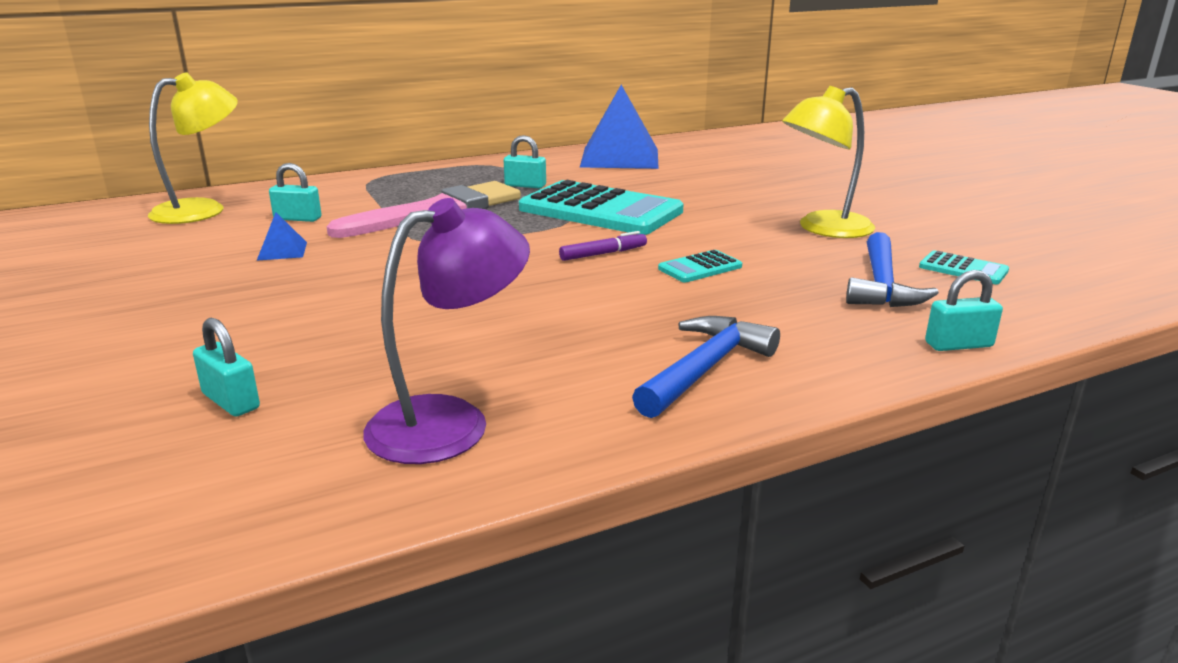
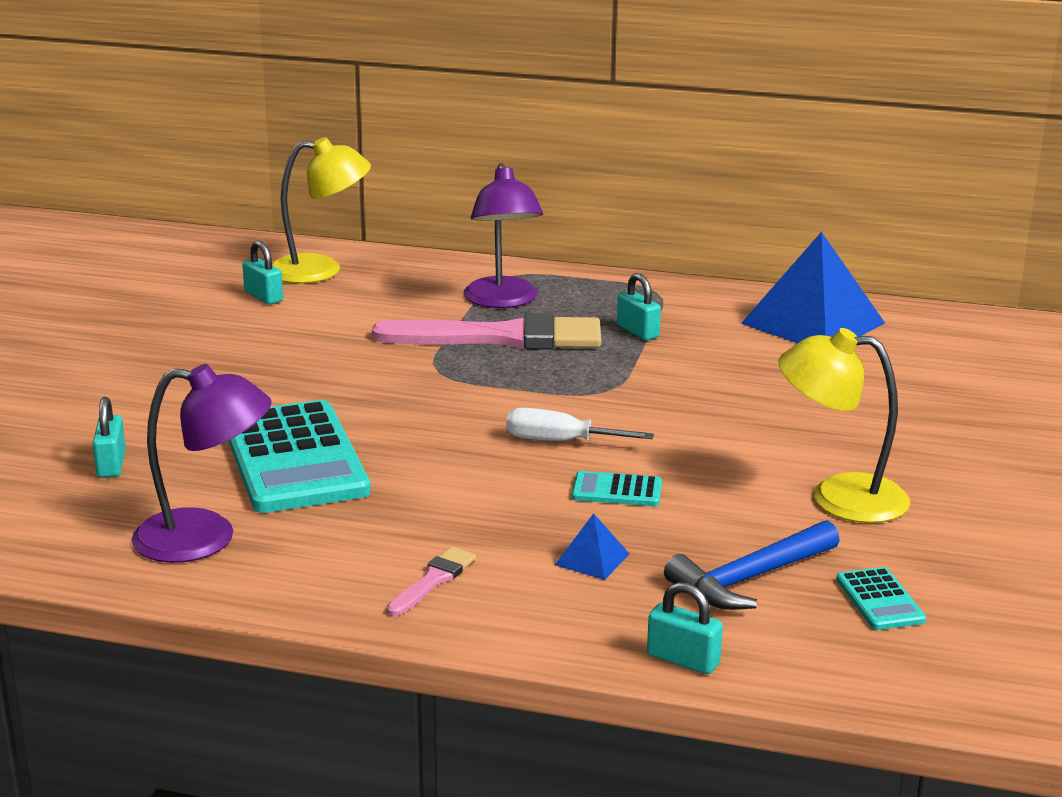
camera: 40 degrees right, 0 degrees up
(282, 251) = (315, 340): blue pyramid -> blue pyramid (592, 559)
(297, 218) = (376, 307): turquoise padlock -> turquoise padlock (263, 297)
(396, 192) = (502, 301): none -> purple lamp
(600, 210) = (653, 390): turquoise calculator -> turquoise calculator (295, 459)
(603, 254) = (560, 442): purple marker -> white screwdriver
(705, 369) = (433, 580): blue hammer -> pink brush

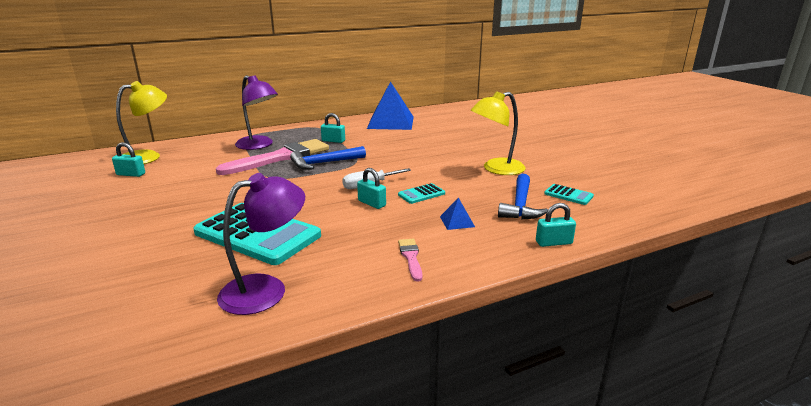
camera: 40 degrees left, 0 degrees up
(111, 465) = (148, 277): turquoise padlock -> turquoise padlock (372, 203)
(554, 373) = (324, 163): none -> blue hammer

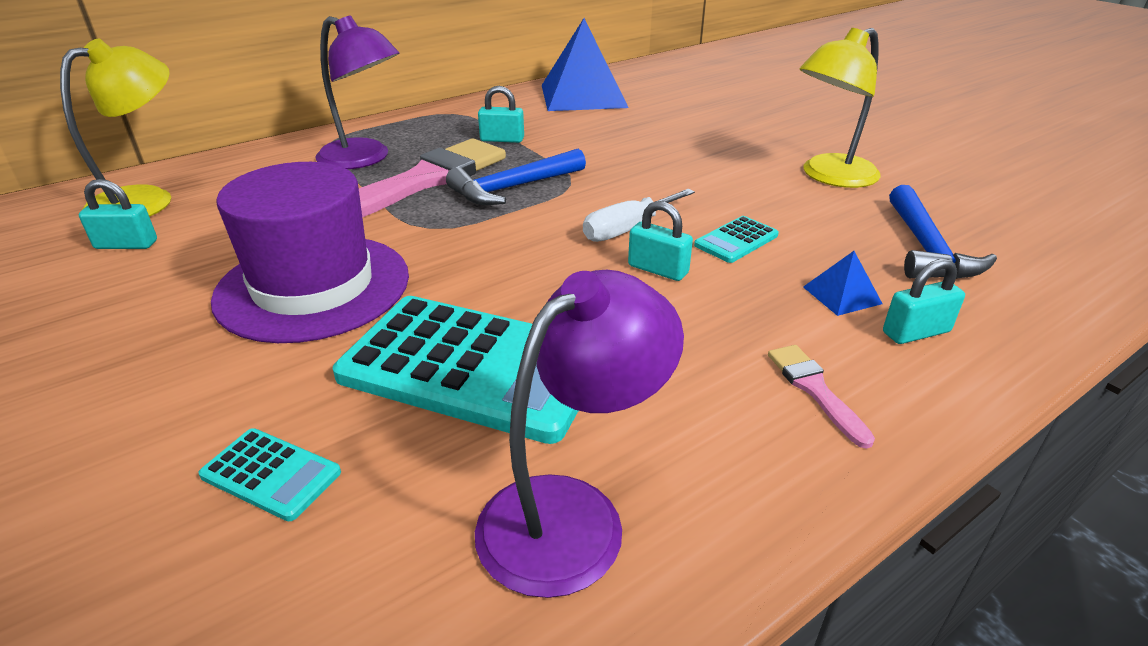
camera: 10 degrees left, 10 degrees up
(204, 197) = (313, 286): none -> purple hat
(553, 242) = (1044, 324): turquoise padlock -> turquoise padlock (916, 332)
(568, 195) = (989, 219): turquoise calculator -> turquoise calculator (271, 474)

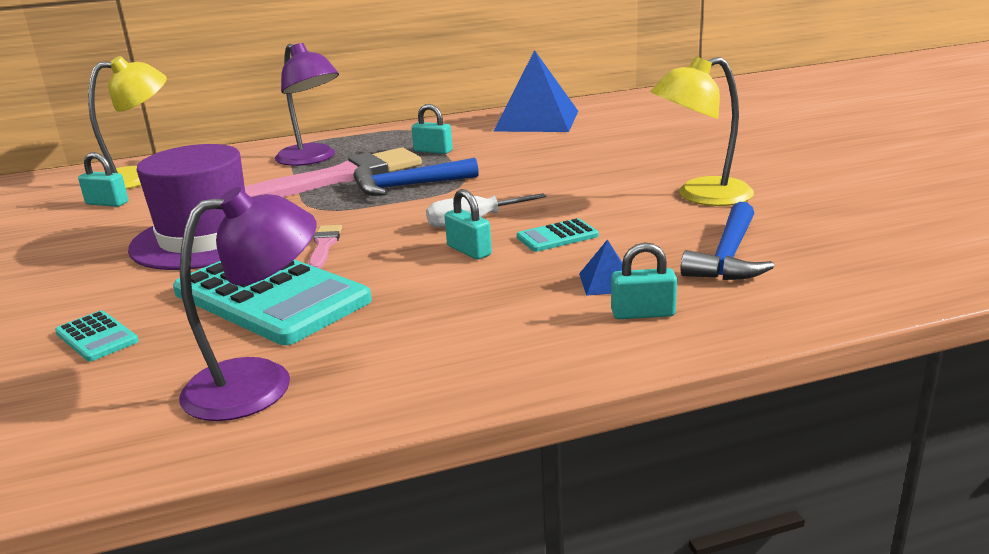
camera: 20 degrees right, 10 degrees down
(815, 390) = (511, 339): pink brush -> pink brush (324, 246)

